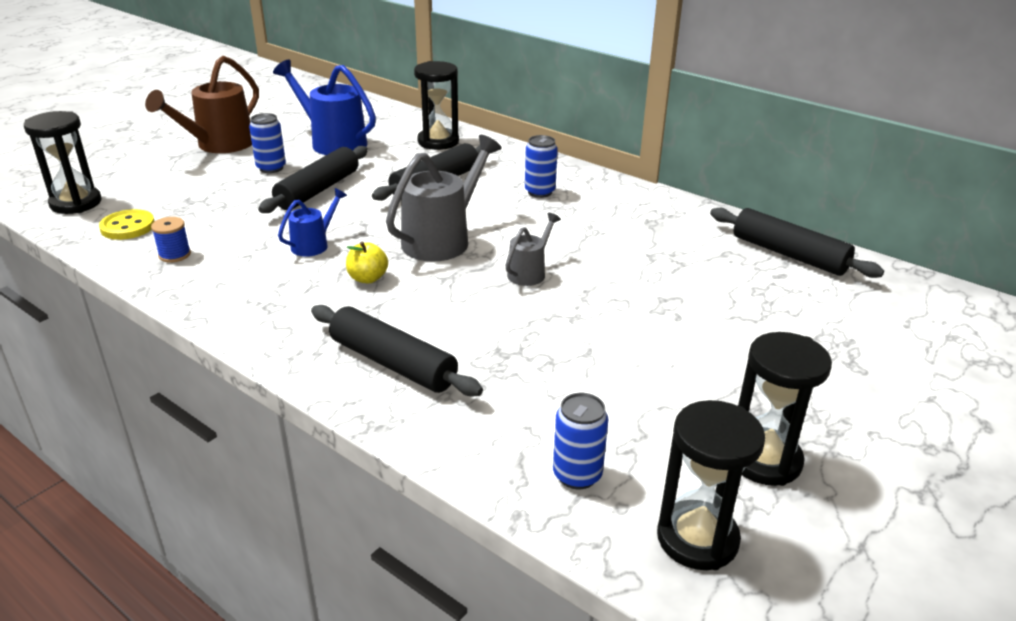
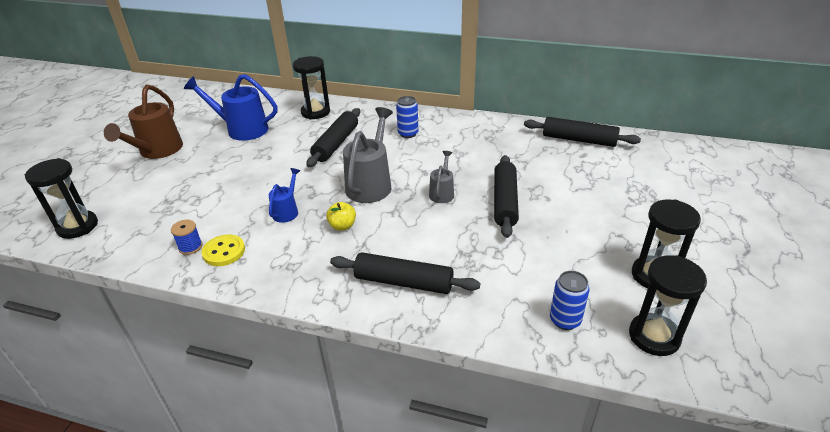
camera: 20 degrees left, 5 degrees up
(128, 227) = (136, 235): yellow button -> yellow button (224, 252)
(271, 168) = (211, 160): blue can -> none
(318, 190) = (258, 169): black rolling pin -> black rolling pin (504, 202)

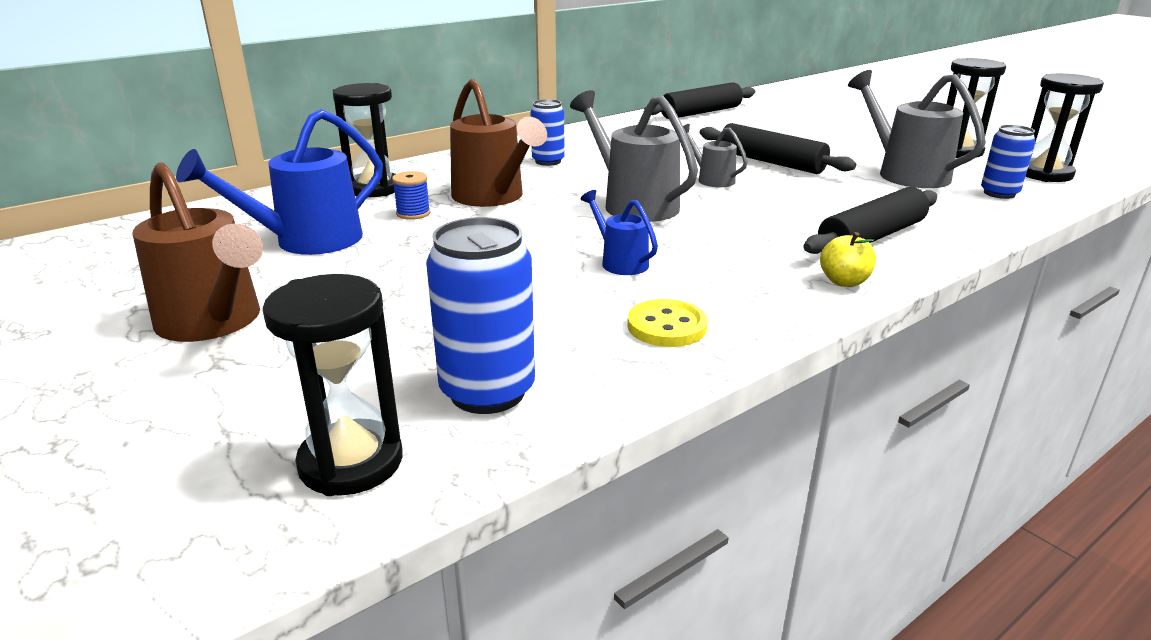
camera: 55 degrees left, 10 degrees down
(138, 231) = (487, 392): none -> blue can
(190, 247) = (614, 351): blue spool -> blue spool (413, 213)
(336, 144) = (493, 197): black rolling pin -> brown watering can
(342, 226) = (709, 239): yellow apple -> yellow apple (844, 282)
(556, 263) = (904, 173): none -> grey watering can

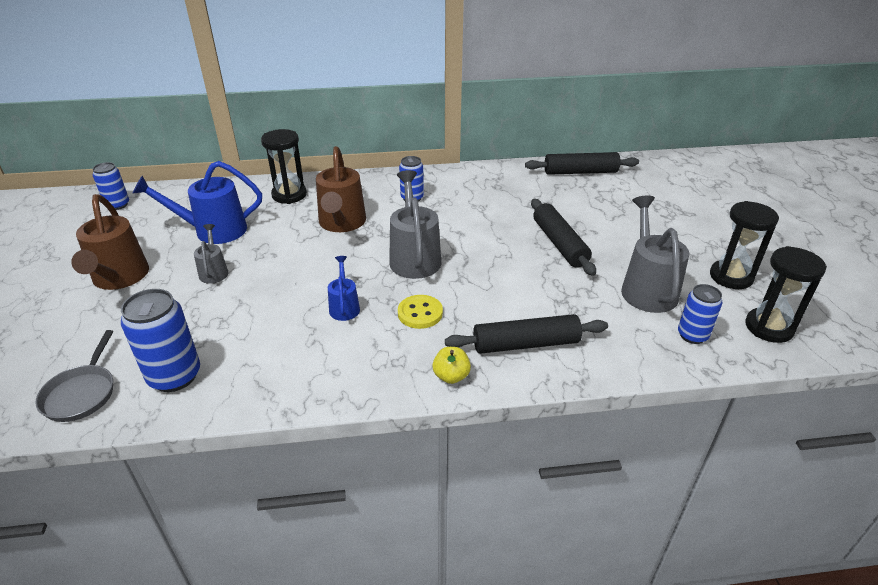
camera: 30 degrees right, 10 degrees up
(84, 251) = (117, 205): none -> blue can
(351, 462) = (82, 393): black hourglass -> grey pan
(413, 213) = (285, 224): blue spool -> none
(666, 326) = (306, 369): yellow button -> yellow button (420, 313)
(711, 179) = (494, 249): grey watering can -> grey watering can (214, 271)

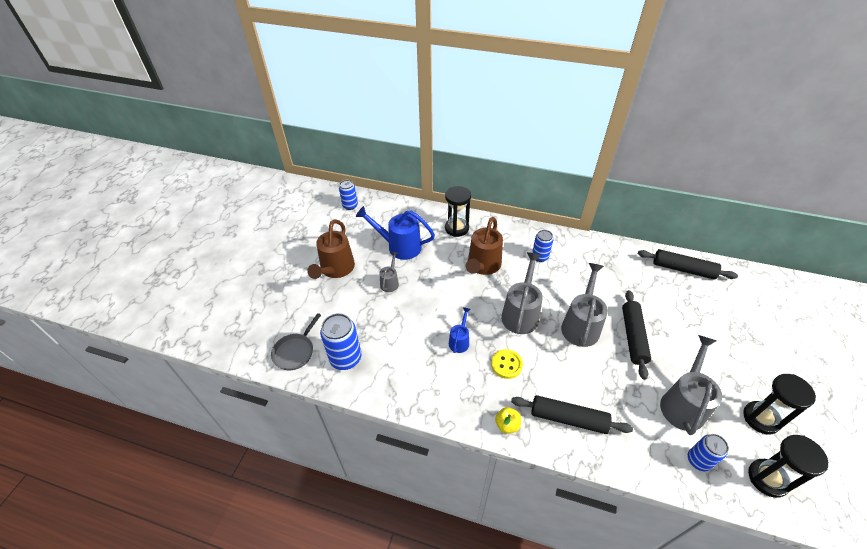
camera: 25 degrees right, 10 degrees up
(494, 248) = (581, 324): none -> grey watering can

